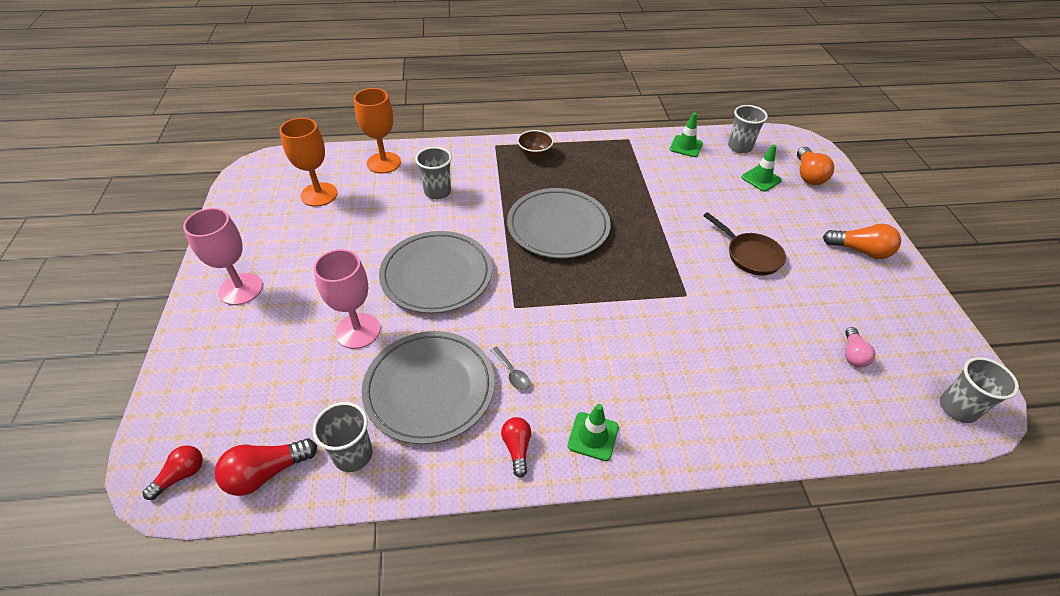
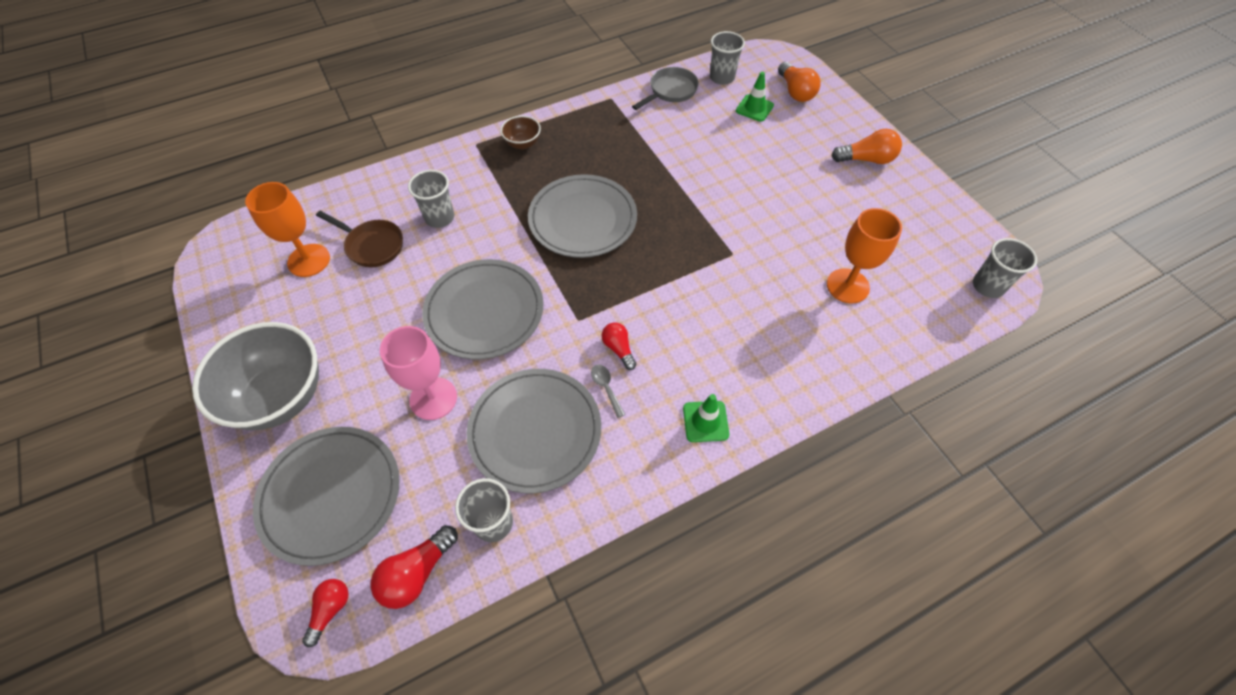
camera: 20 degrees left, 10 degrees up
(235, 380) = (331, 495): none -> grey plate
(241, 289) = (280, 397): pink goblet -> grey bowl
(384, 163) = (363, 200): orange goblet -> orange goblet (847, 286)
(512, 373) = (606, 388): grey spoon -> grey spoon turned 150 degrees counterclockwise
(517, 448) = (643, 458): red light bulb -> red light bulb (618, 349)
(686, 146) = (670, 91): green traffic cone -> grey pan
(750, 255) = (773, 194): brown pan -> brown pan (372, 245)
(852, 354) = (893, 265): pink light bulb -> none

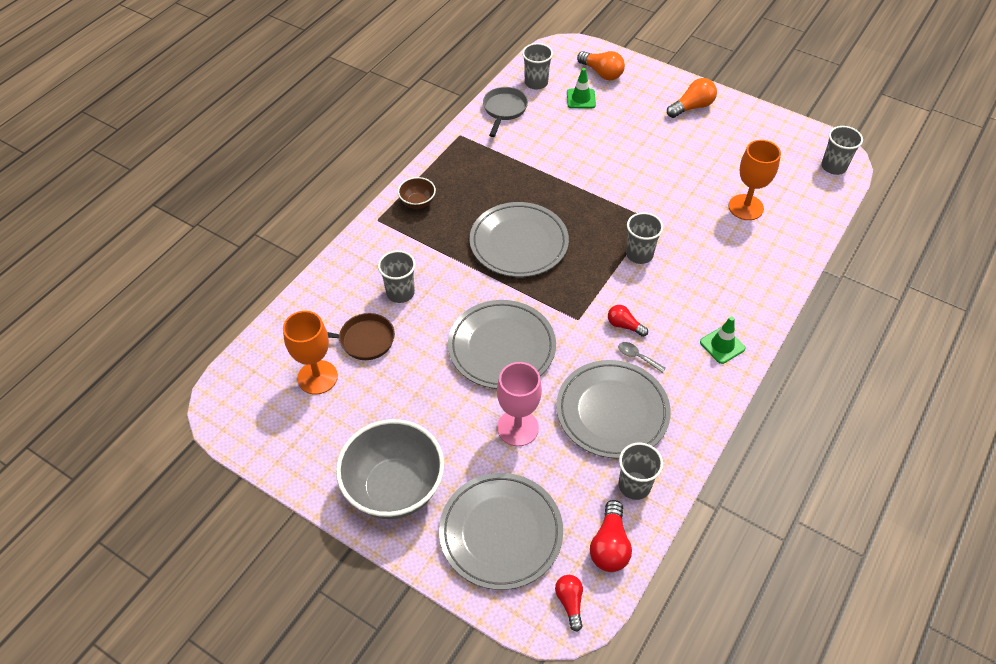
camera: 30 degrees left, 5 degrees down
(692, 284) = (639, 254): none -> grey cup

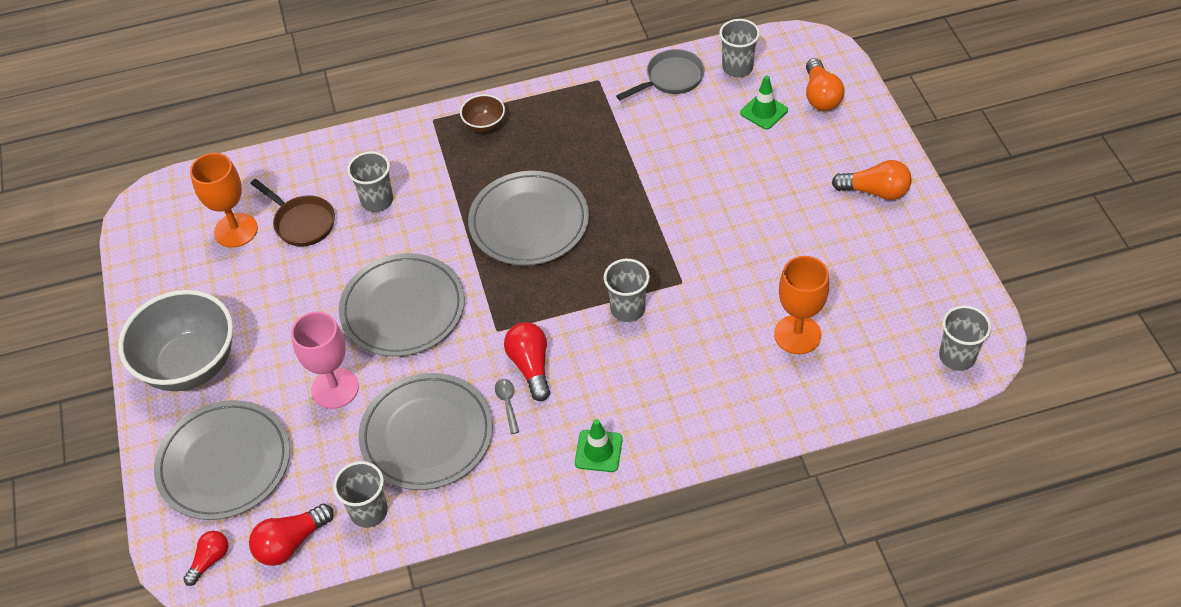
camera: 45 degrees right, 0 degrees up
(624, 325) = (530, 366): red light bulb -> red light bulb, size x1.53

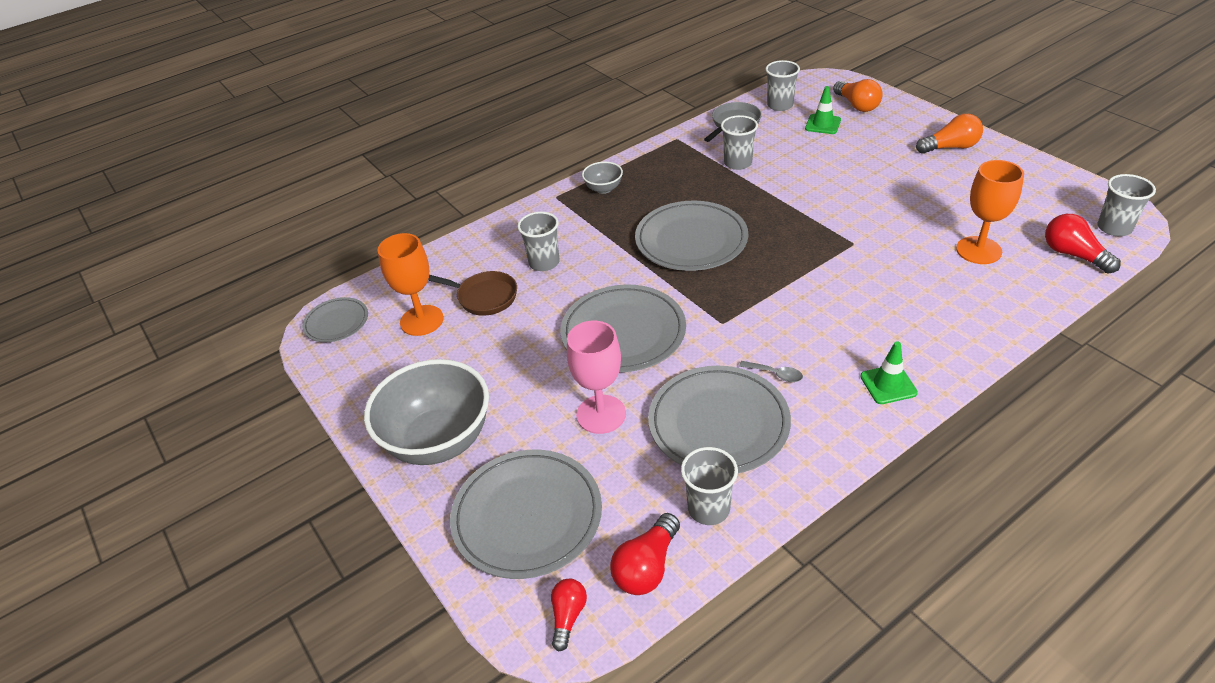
camera: 20 degrees left, 10 degrees down
(162, 206) = (336, 322): none -> grey plate
(484, 125) = (603, 189): brown bowl -> grey bowl
(507, 403) = (775, 374): grey spoon -> grey spoon turned 150 degrees clockwise
(530, 366) = (774, 340): red light bulb -> red light bulb (1073, 255)
(627, 309) = (824, 274): grey cup -> grey cup (738, 163)

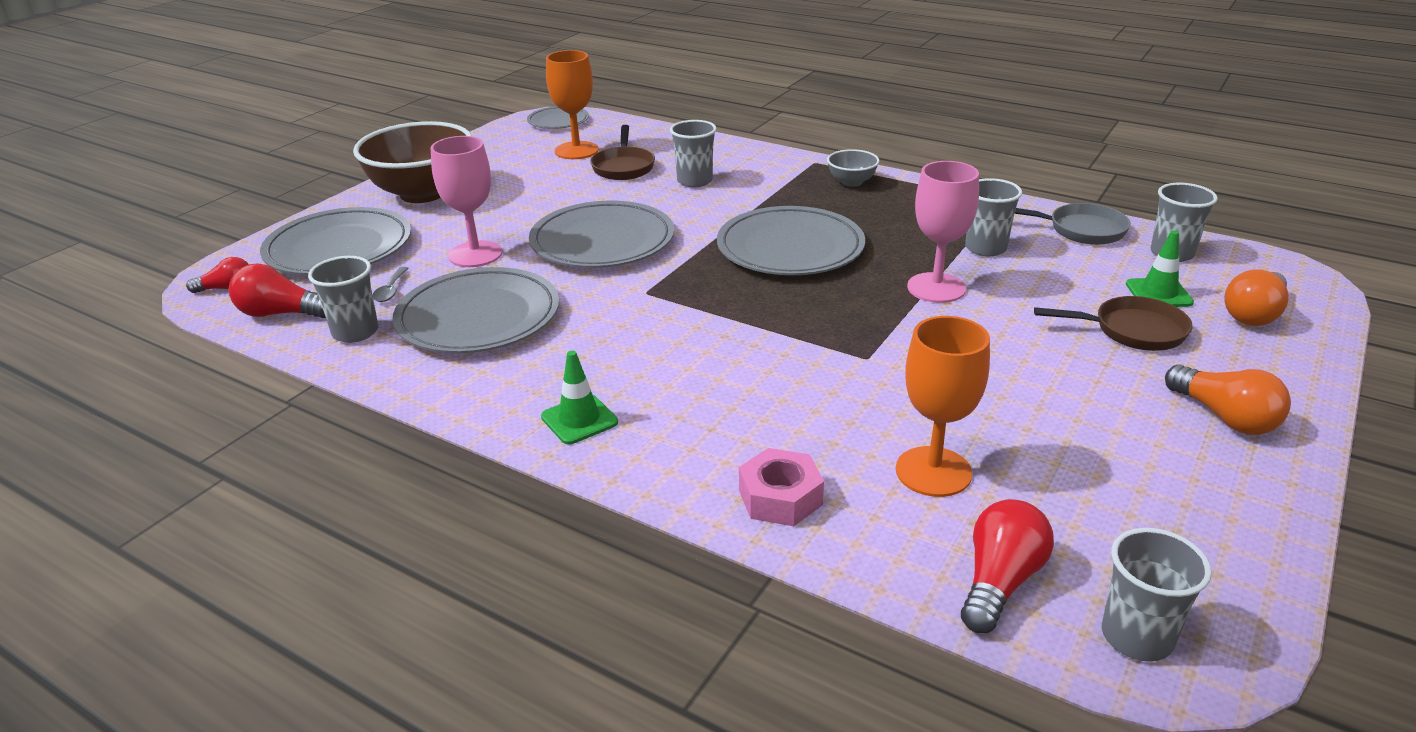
camera: 65 degrees right, 10 degrees down
(439, 441) = (423, 193): grey bowl -> brown bowl
(775, 374) = (569, 339): grey spoon -> grey spoon (391, 290)
(779, 195) = (936, 288): none -> pink goblet
(859, 145) = (1132, 331): none -> brown pan
(993, 312) = (780, 497): none -> pink nut

